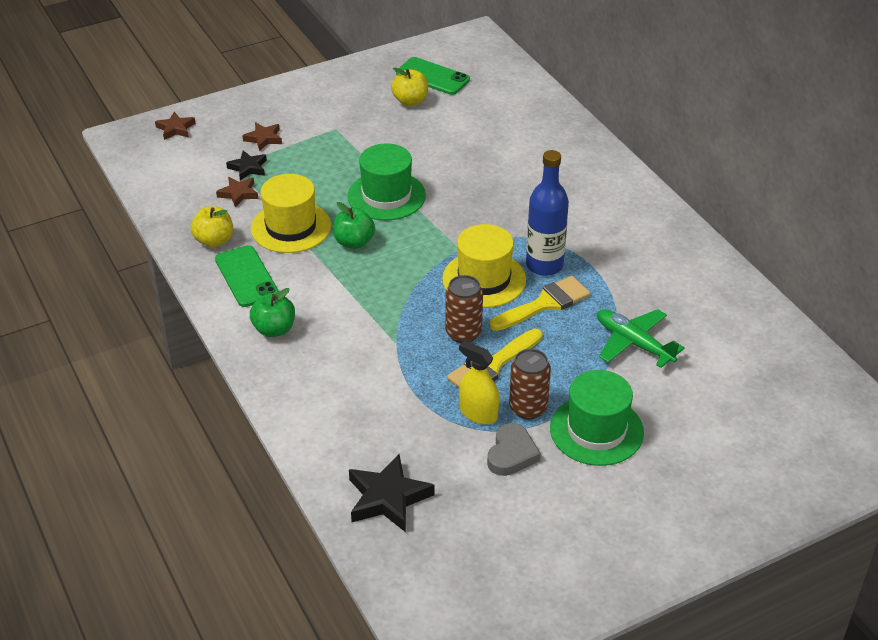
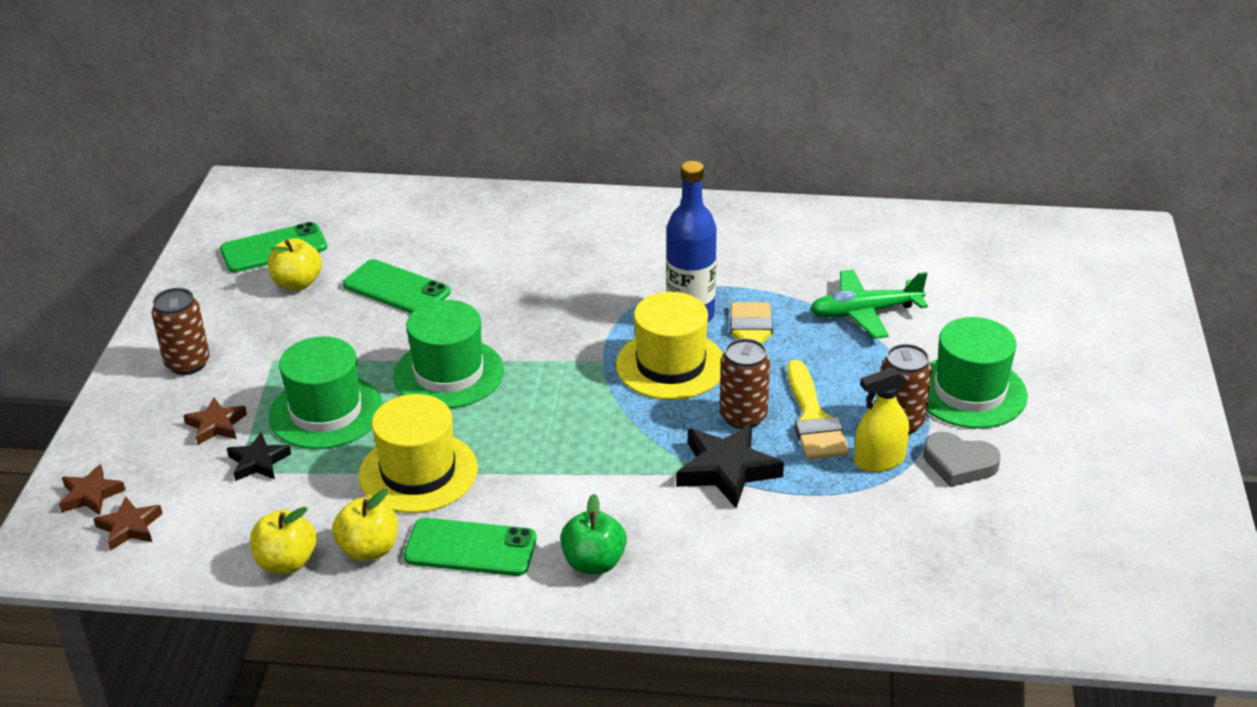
camera: 55 degrees left, 5 degrees down
(181, 218) = (286, 562): none -> yellow apple
(238, 194) = (300, 491): brown star -> brown star (130, 527)
(303, 102) = (187, 363): none -> brown can
(310, 169) = (326, 412): none -> green hat
(354, 242) = (504, 433): green apple -> none
(388, 498) = (957, 584): black star -> black star (727, 470)
(444, 138) = (396, 289): none -> green phone
(511, 454) = (959, 463): grey heart -> grey heart turned 150 degrees clockwise

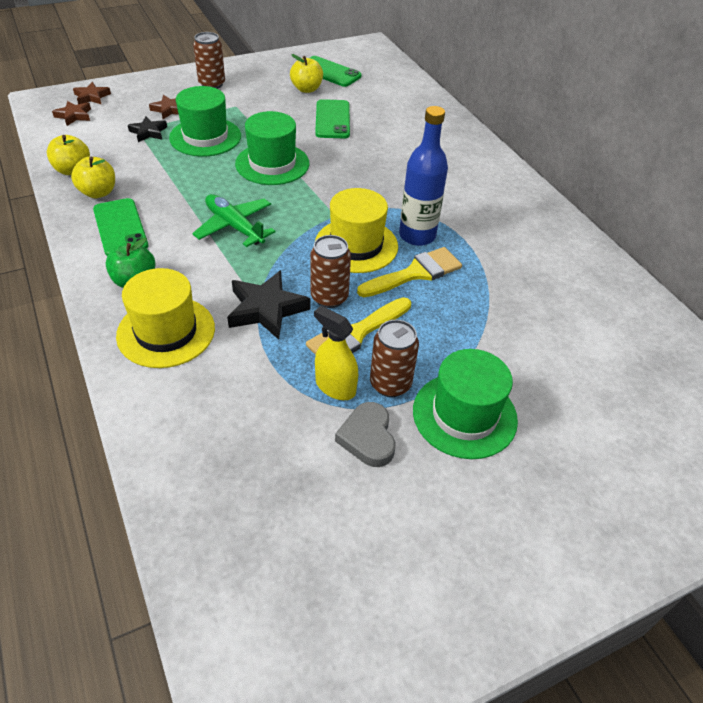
camera: 55 degrees right, 10 degrees up
(418, 472) = (175, 185): yellow hat -> yellow hat (166, 332)
(864, 312) = (505, 319): green plane -> green plane (234, 226)

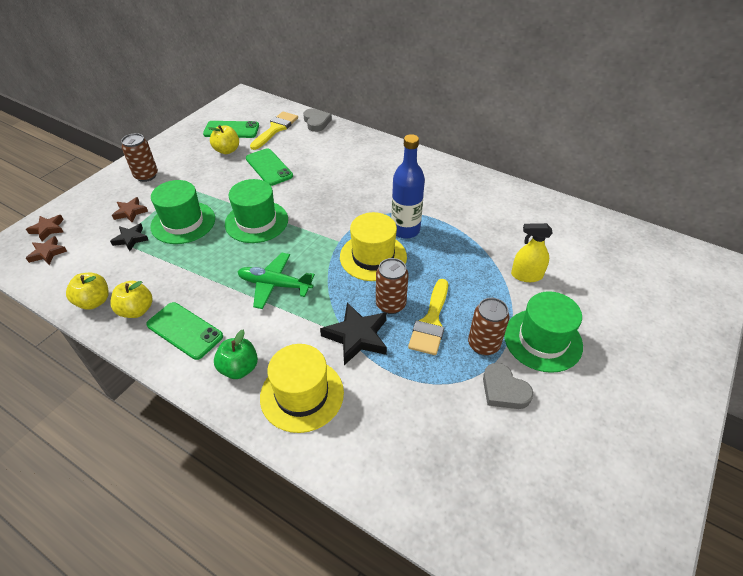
camera: 30 degrees left, 0 degrees up
(335, 387) = (453, 367): yellow spray bottle -> yellow spray bottle (526, 275)
(415, 273) = (428, 258): yellow brush -> yellow brush (275, 129)
(424, 95) = (316, 122): none -> grey heart

